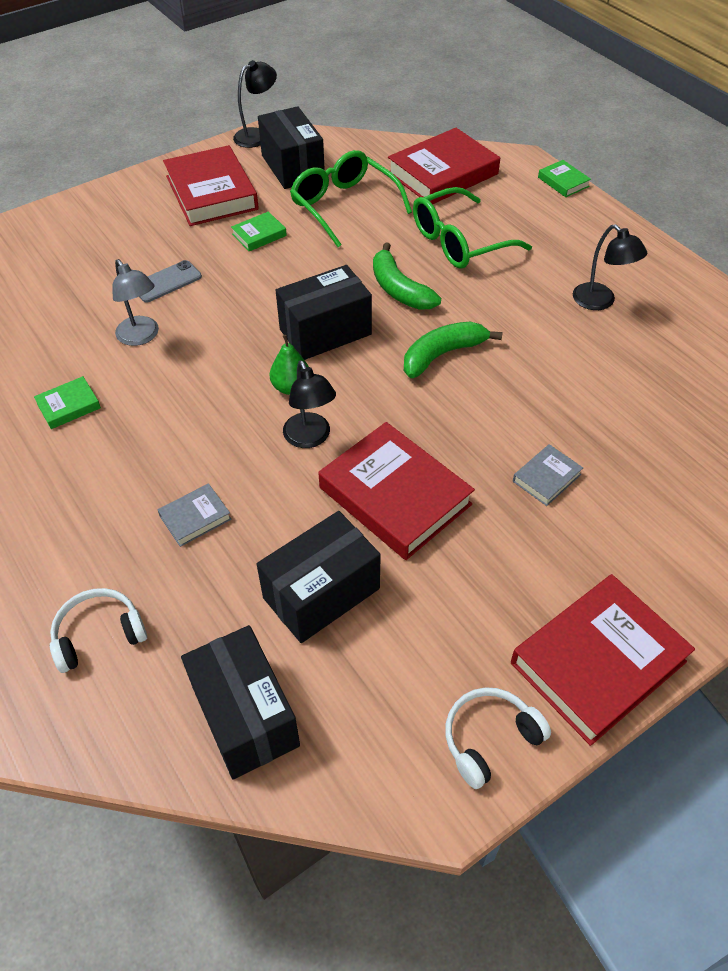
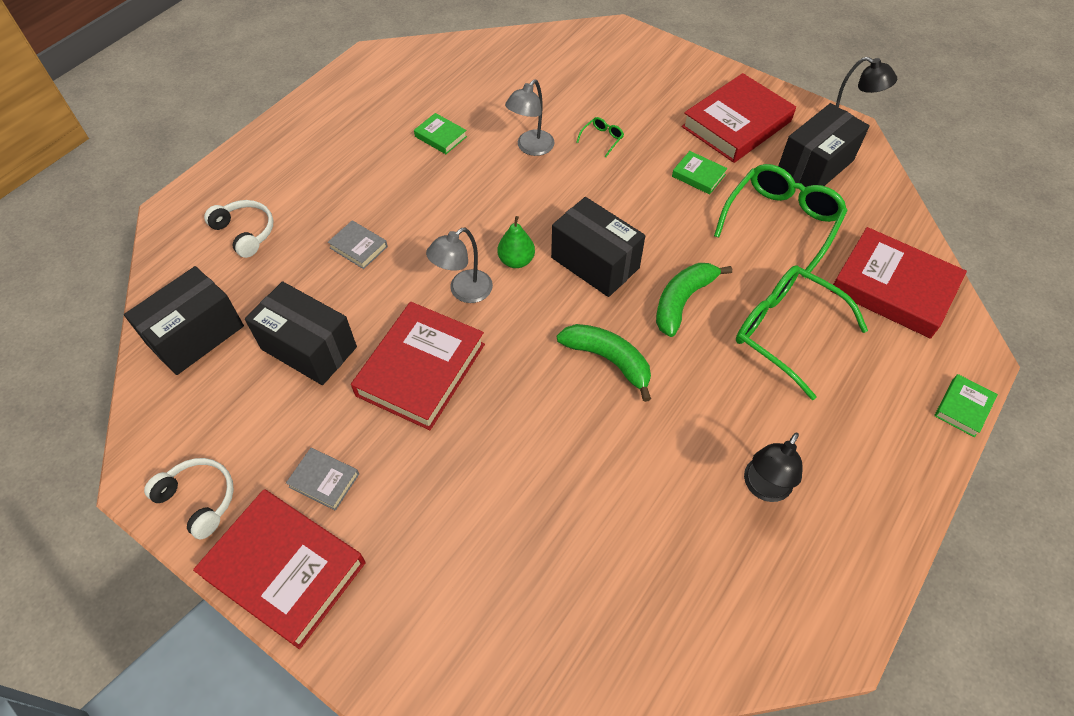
camera: 70 degrees right, 5 degrees up
(167, 282) = (602, 139): grey phone -> green glasses
(310, 438) = (464, 292): black lamp -> grey lamp
(546, 478) = (482, 485): grey book -> grey book (324, 480)

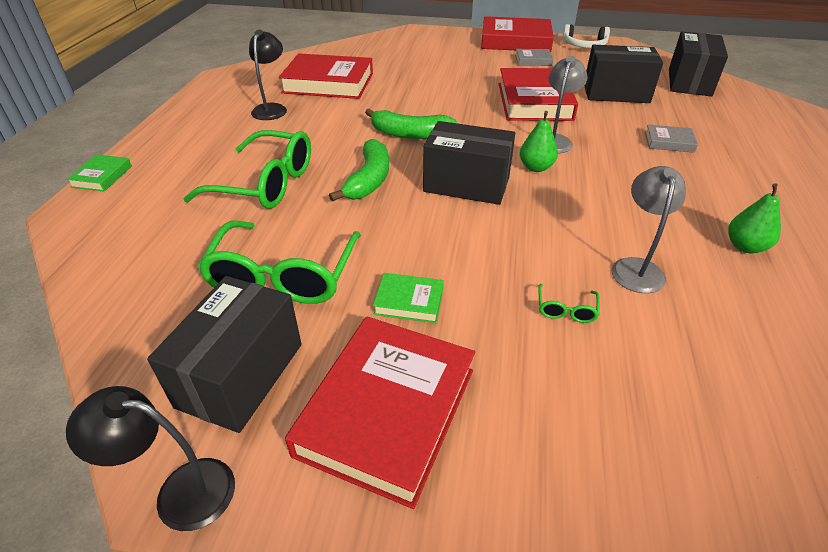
camera: 155 degrees right, 15 degrees down
(245, 232) = (762, 128): white headphones -> none
(440, 136) = (745, 246): green book -> green pear
(893, 288) = (146, 246): red book -> red book (328, 83)

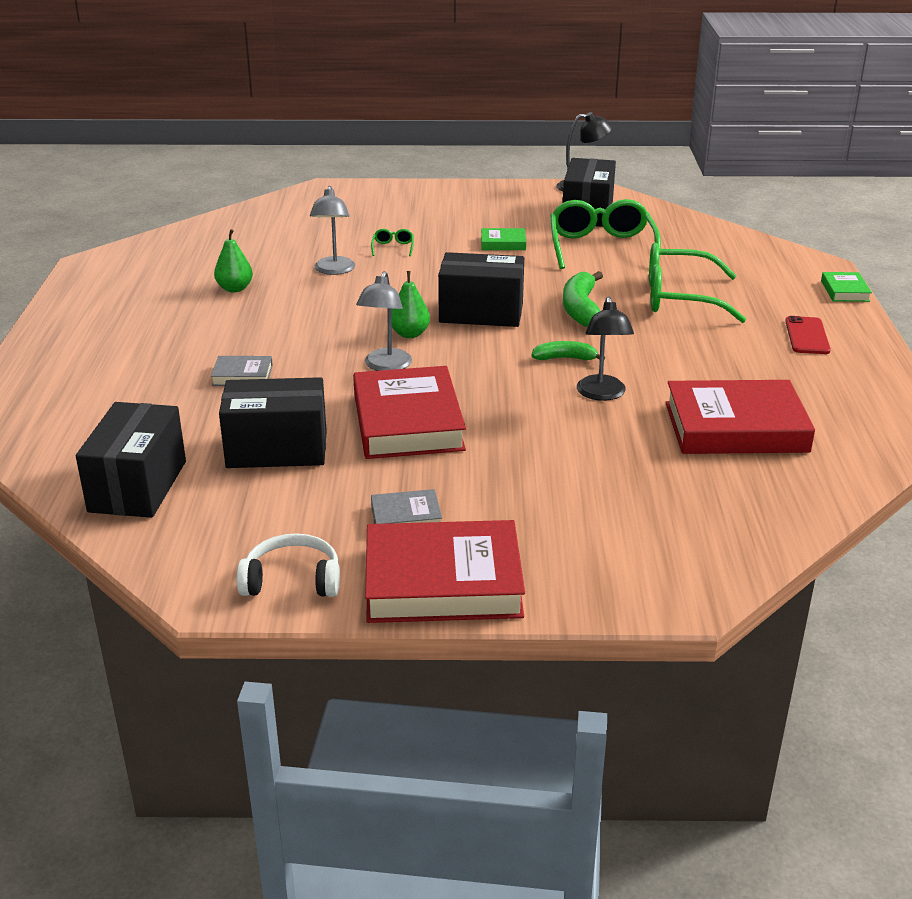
camera: 170 degrees right, 10 degrees down
(203, 135) = (807, 336): none -> red phone
(272, 109) = (769, 376): black lamp -> black lamp (602, 394)
(387, 411) = (497, 209): red book -> none
(409, 134) = (565, 358): green banana -> green banana, size x0.61

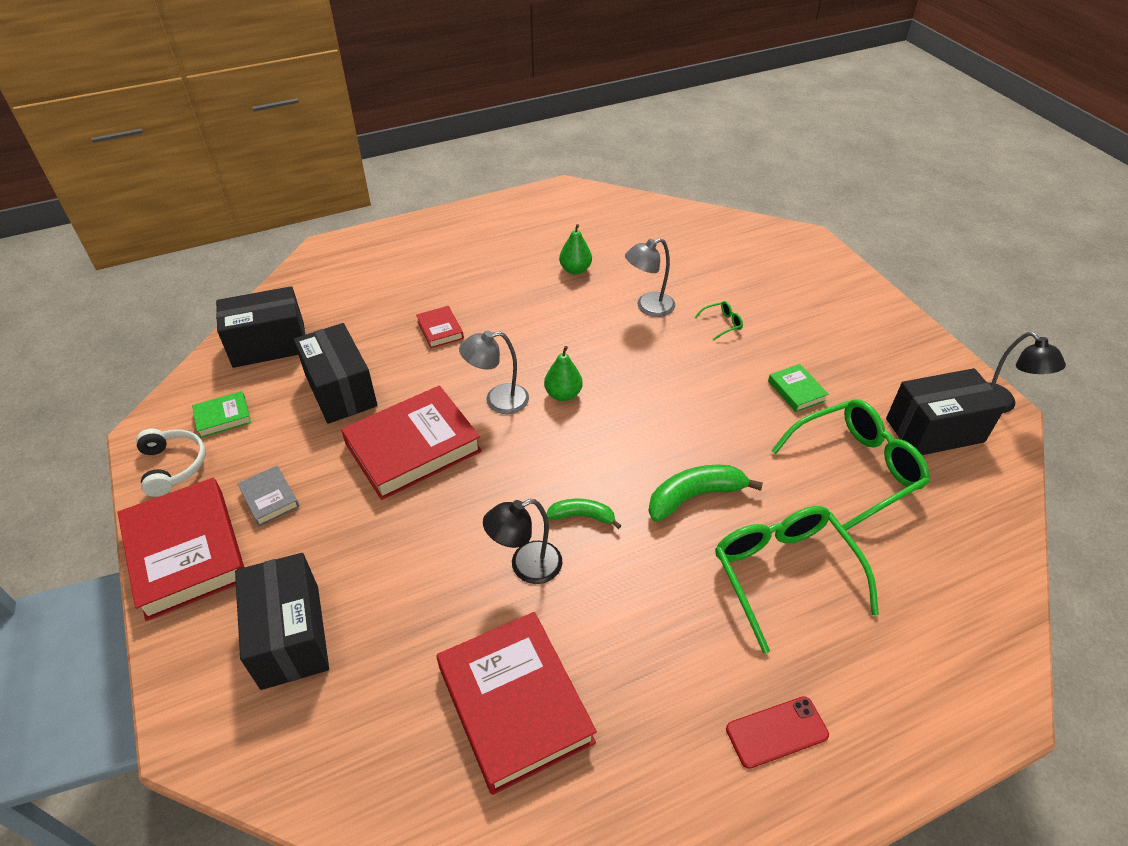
camera: 65 degrees right, 15 degrees up
(242, 375) = (440, 330): grey book -> red book
(481, 313) = (634, 426): black box -> black box (290, 636)
(565, 358) = (582, 516): green banana -> green banana turned 60 degrees counterclockwise
(845, 291) = (943, 753): green book -> green book (223, 417)

